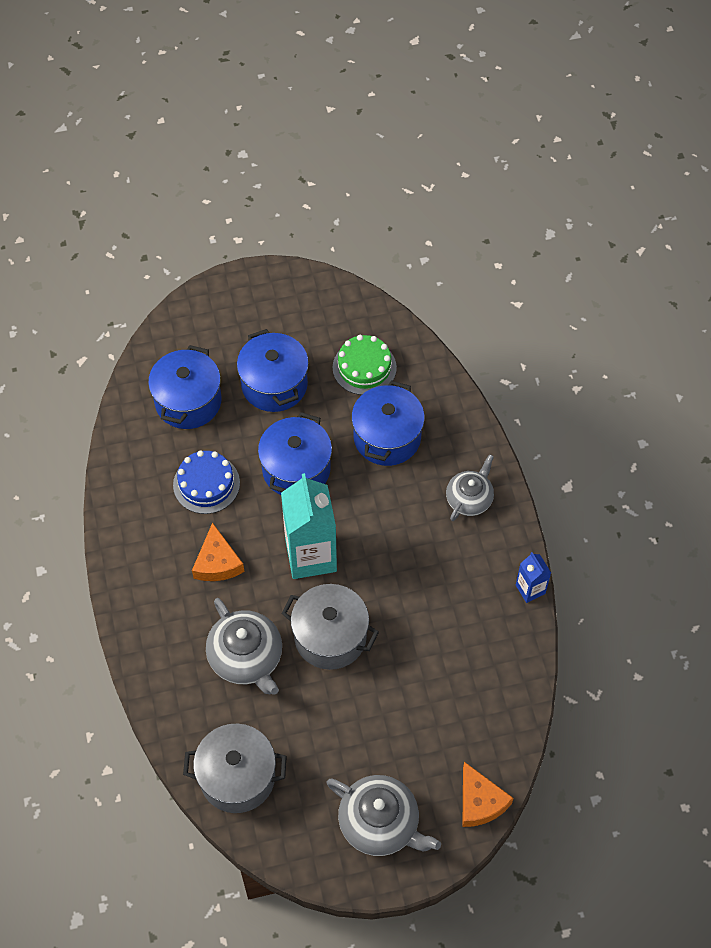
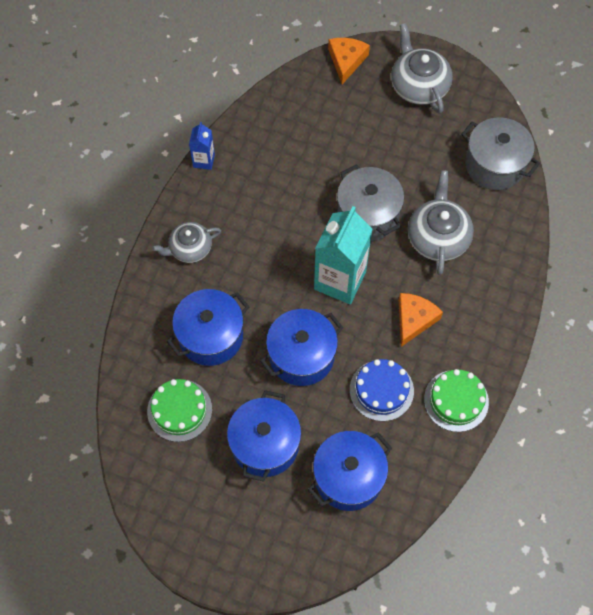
camera: 145 degrees left, 5 degrees up
(134, 515) = (456, 400): none -> green cake

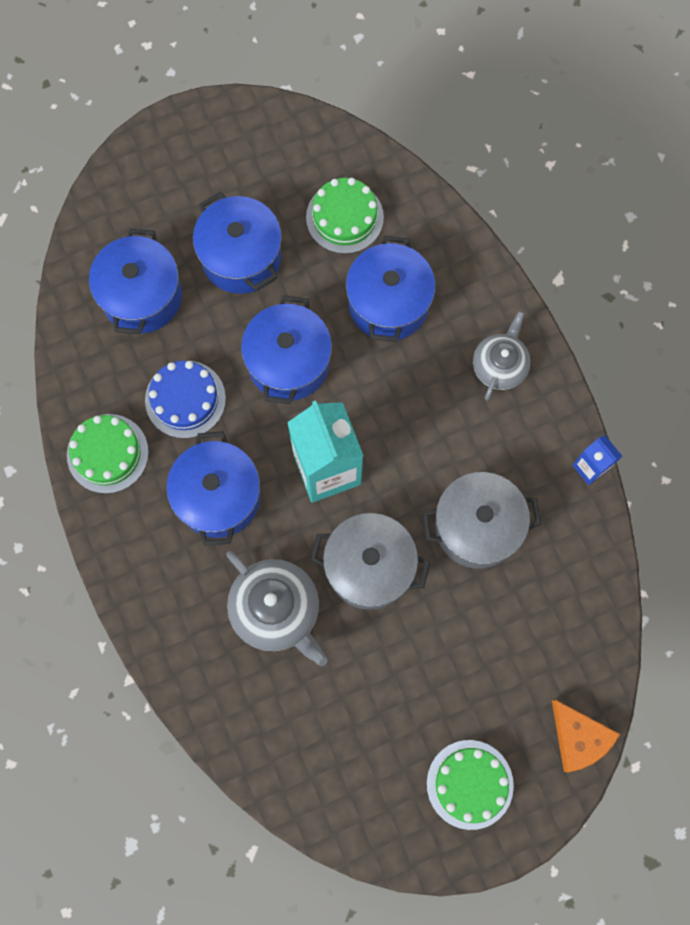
camera: 135 degrees right, 10 degrees up
(414, 320) = (218, 497): orange cheese -> blue pot
(418, 86) = (470, 784): grey teapot -> green cake
(494, 165) = (295, 758): grey pot -> grey pot (477, 527)

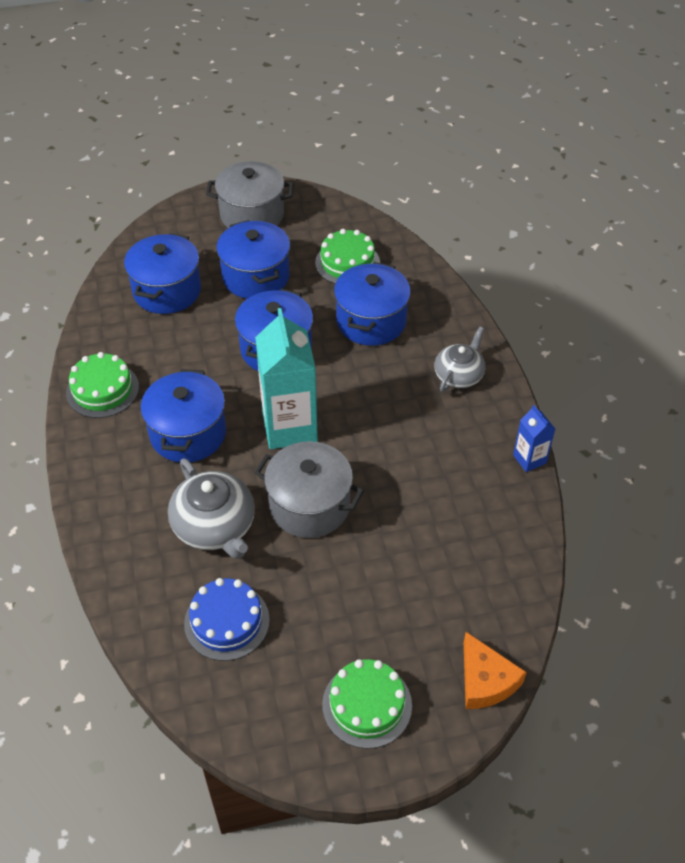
camera: 10 degrees right, 25 degrees down
(185, 399) = (181, 362): blue cake -> blue cake (227, 621)
(477, 527) = (416, 489): grey pot -> grey pot (252, 215)

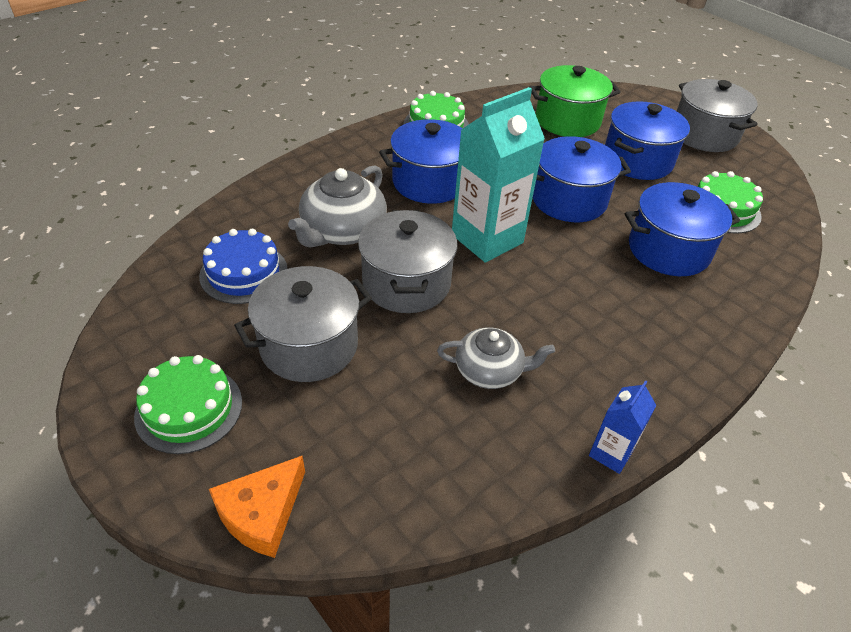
camera: 60 degrees right, 5 degrees down
(167, 291) = (567, 121): blue pot -> green pot
(343, 600) = (309, 345): none -> grey pot
(459, 375) = (671, 343): grey teapot -> grey teapot (490, 371)

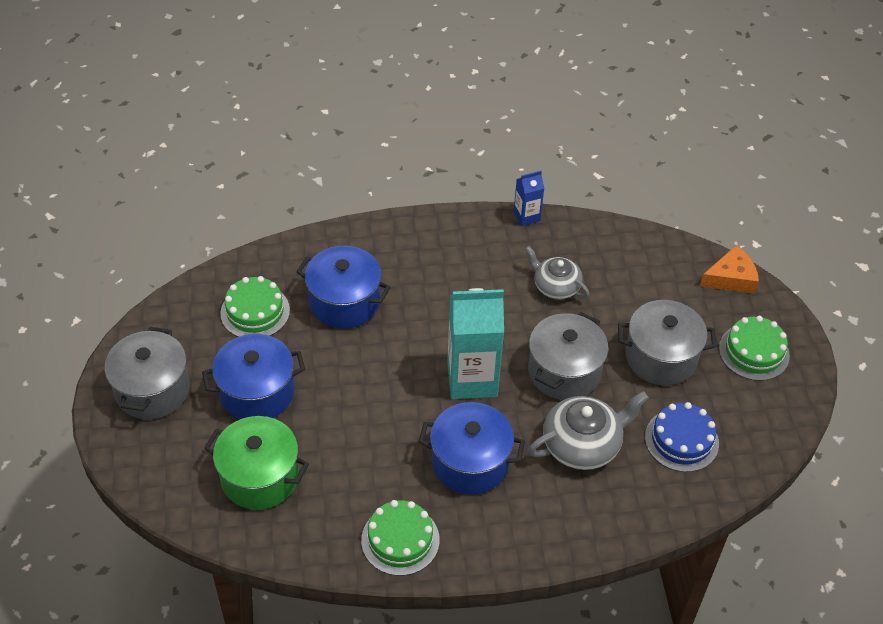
camera: 145 degrees left, 5 degrees up
(569, 200) = (368, 382): blue pot -> none

